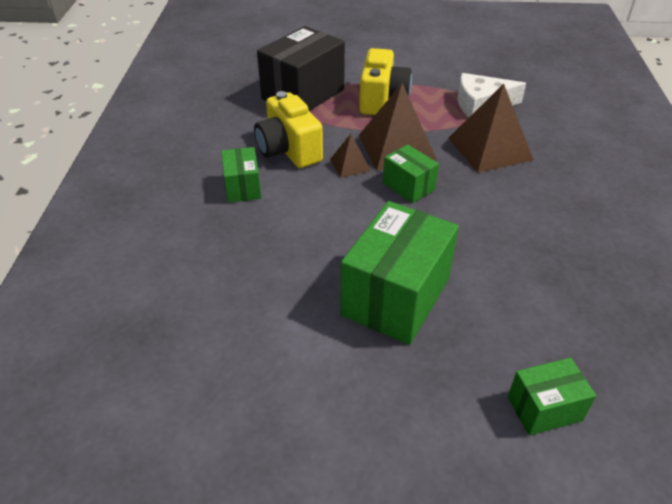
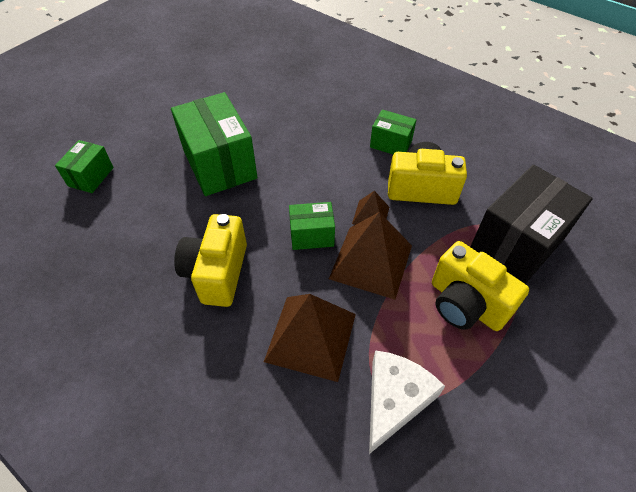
camera: 125 degrees right, 10 degrees up
(303, 94) = (517, 243): black box -> black box turned 60 degrees clockwise
(508, 219) = (217, 272): none -> yellow camera

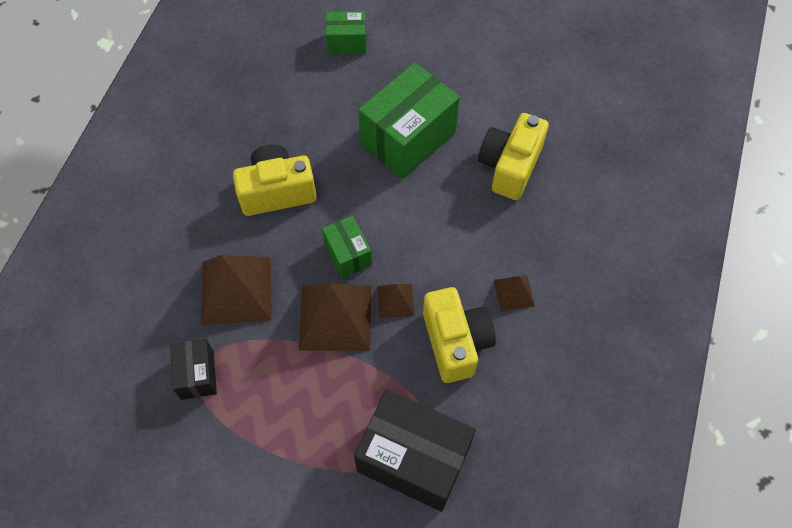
camera: 70 degrees right, 10 degrees up
(391, 144) = (514, 292): green box -> brown pyramid
(394, 399) = (197, 375): white cheese -> black box
(466, 304) = (315, 417): yellow camera -> yellow camera (509, 166)

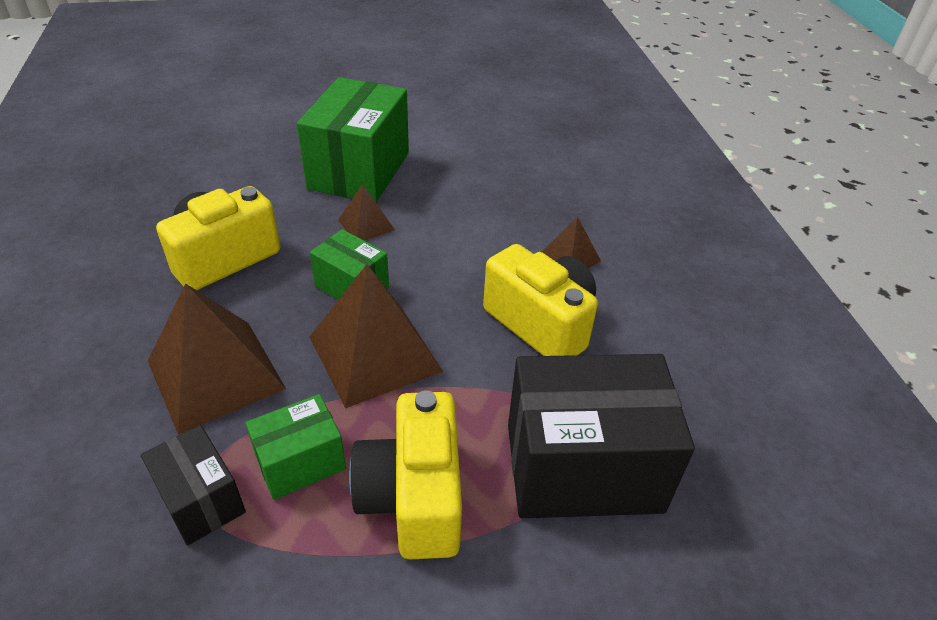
camera: 30 degrees left, 20 degrees down
(347, 43) = (241, 119): green box -> green box (300, 462)
(395, 300) = (441, 310): brown pyramid -> brown pyramid (366, 225)
(509, 166) = (484, 162): yellow camera -> yellow camera (413, 497)

